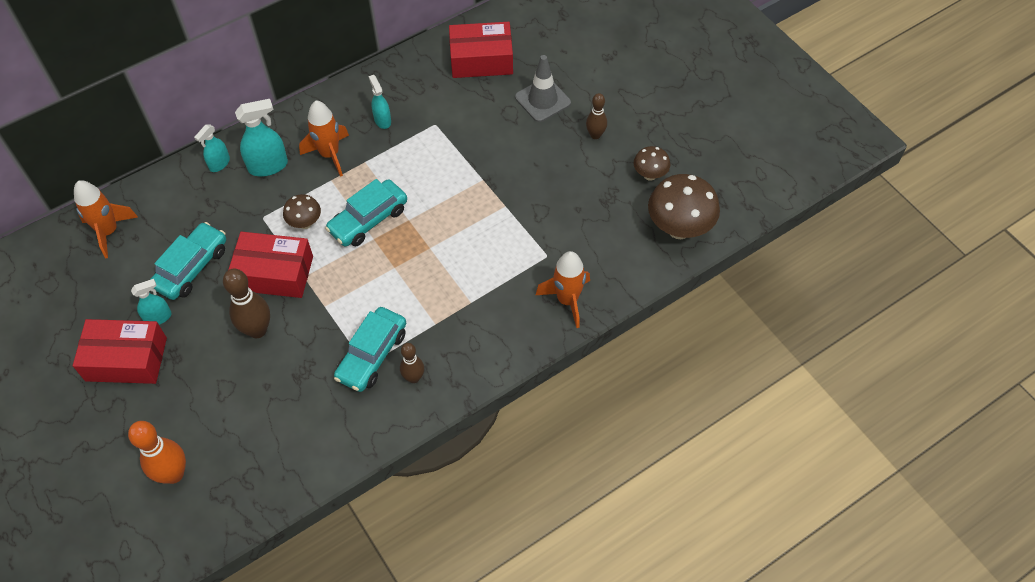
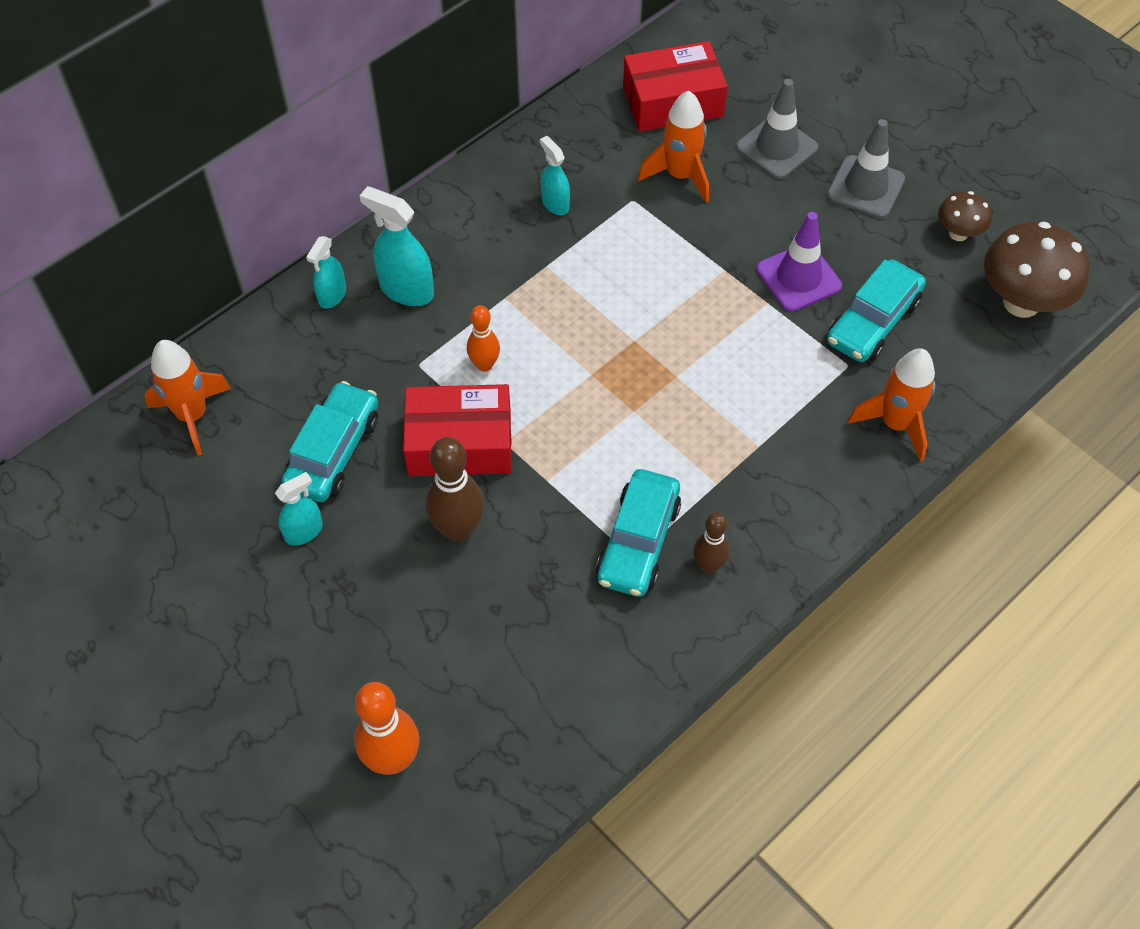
camera: 10 degrees left, 0 degrees up
(126, 359) = (272, 599): red box -> none
(268, 166) = (406, 290): turquoise spray bottle -> turquoise spray bottle turned 120 degrees counterclockwise
(305, 223) = (484, 365): brown mushroom -> orange bowling pin
(329, 154) = (492, 262): orange rocket -> orange rocket (680, 175)
(368, 220) = (576, 348): turquoise car -> turquoise car (873, 321)
(531, 191) = (798, 278): none -> purple traffic cone
(595, 135) = (865, 187): brown bowling pin -> grey traffic cone

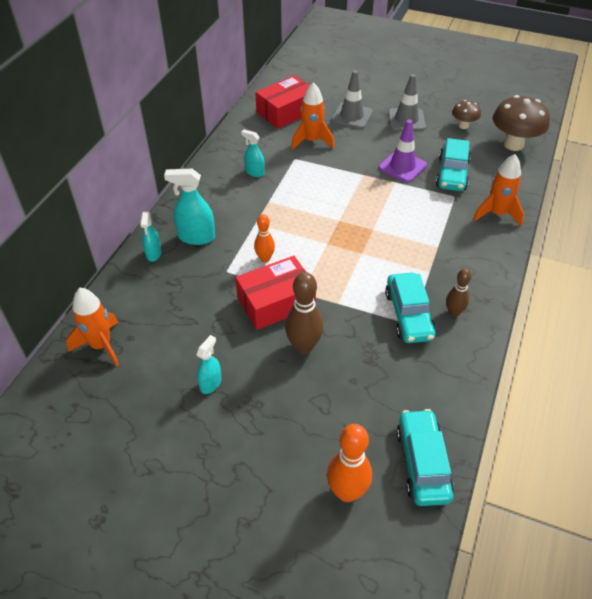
camera: 25 degrees left, 10 degrees down
(334, 451) = (203, 333): turquoise car -> turquoise car (422, 463)

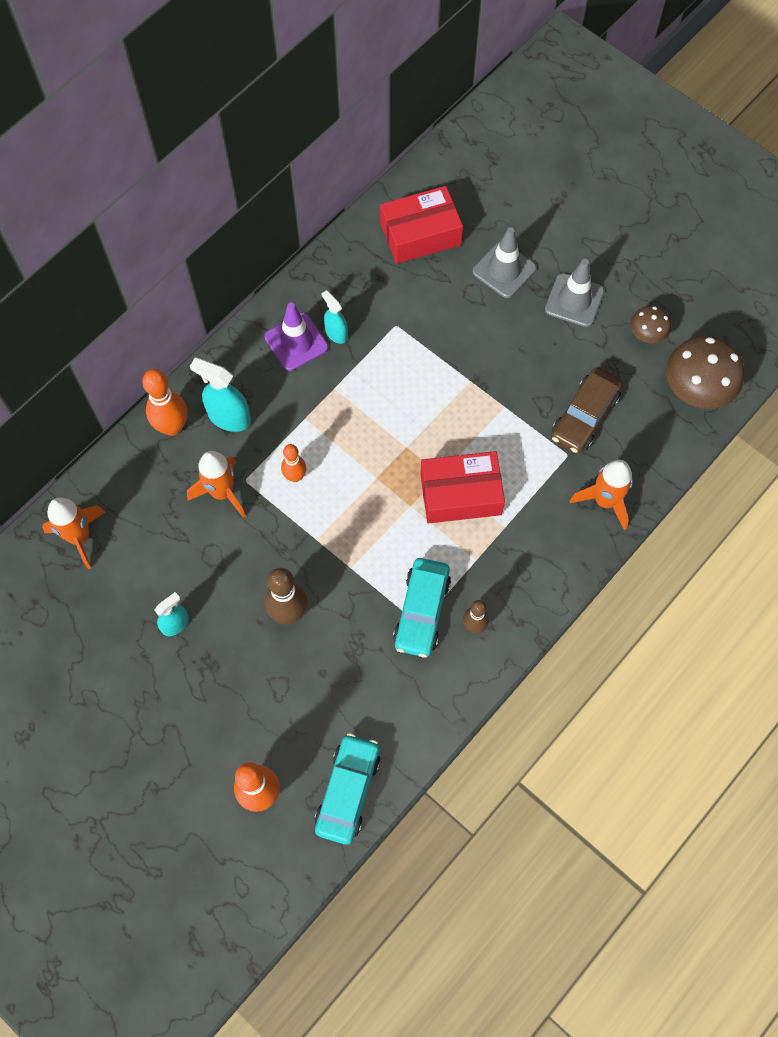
camera: 20 degrees right, 20 degrees up
(153, 254) = (172, 427): turquoise spray bottle -> orange bowling pin
(276, 302) = (283, 543): red box -> red box (460, 494)
(312, 141) = (431, 301): orange rocket -> orange rocket (222, 492)
(402, 166) = (527, 383): purple traffic cone -> purple traffic cone (296, 342)
(452, 174) = (584, 416): turquoise car -> brown car

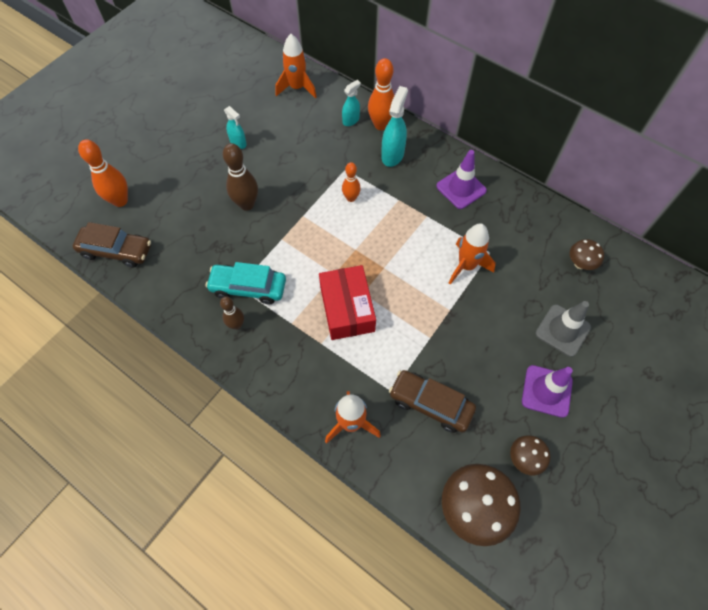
camera: 85 degrees right, 5 degrees down
(222, 492) = (334, 157): orange rocket -> orange rocket (466, 266)
(336, 333) = (474, 213): turquoise spray bottle -> turquoise spray bottle (351, 120)
(348, 791) = (116, 251): turquoise car -> brown car
(420, 234) = (580, 264): red box -> brown mushroom
(574, 300) = (546, 391): grey traffic cone -> purple traffic cone

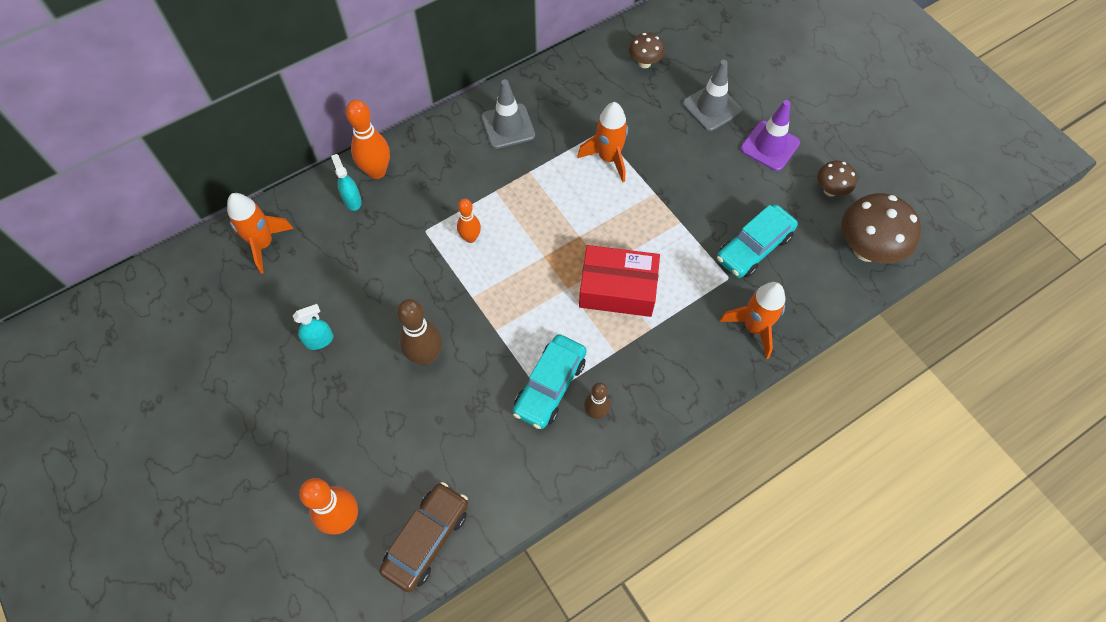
camera: 70 degrees left, 0 degrees up
(392, 155) = (428, 175): turquoise spray bottle -> none
(430, 404) = (754, 247): brown car -> turquoise car
(461, 188) = (508, 126): purple traffic cone -> grey traffic cone

